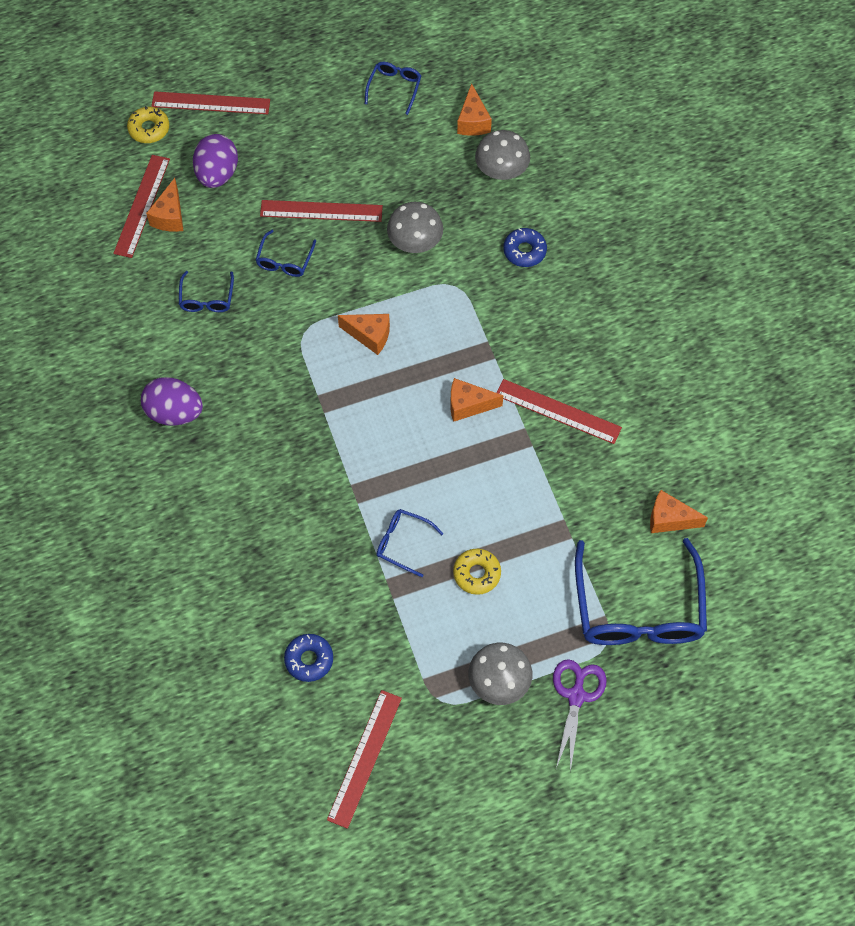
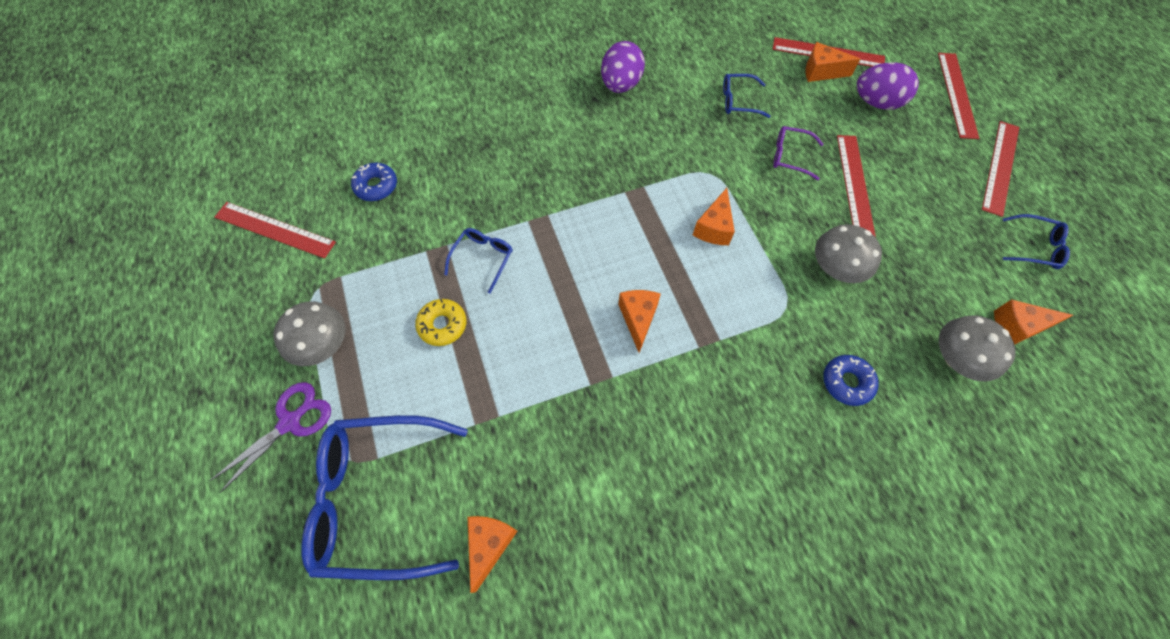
camera: 90 degrees right, 0 degrees up
(149, 129) = (912, 53): yellow donut -> none
(285, 260) = (790, 156): blue glasses -> purple glasses
(558, 411) = (634, 414): red ruler -> red ruler (1000, 167)
(576, 696) = (290, 422): purple scissors -> purple scissors turned 60 degrees counterclockwise

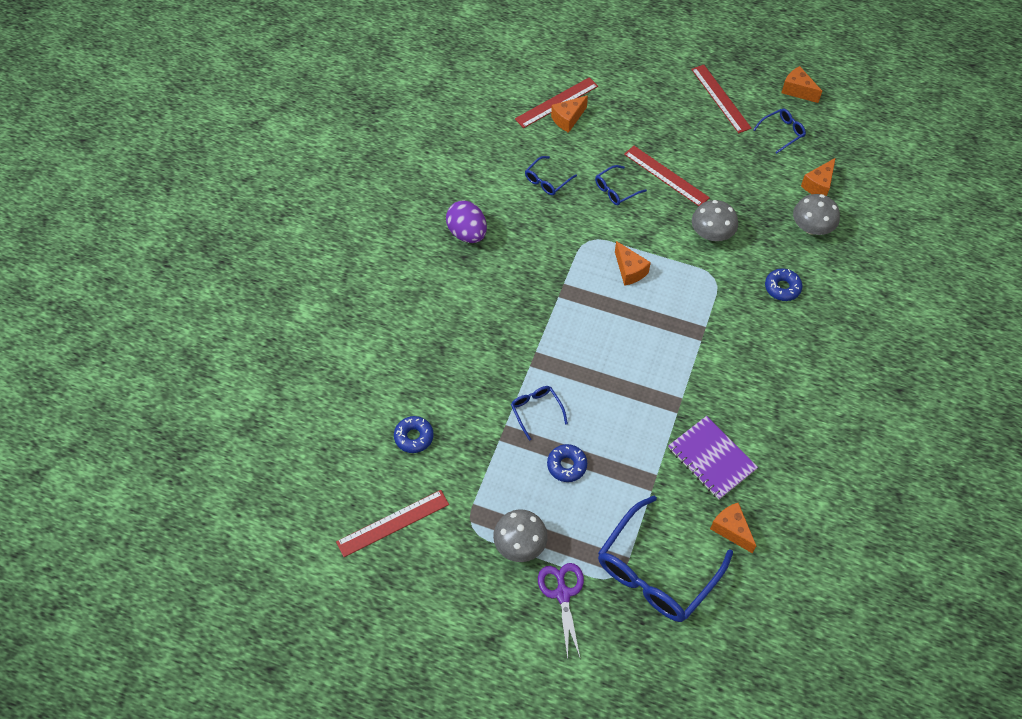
camera: 50 degrees left, 5 degrees down
(442, 325) = (566, 465): yellow donut -> blue donut
(563, 459) = (711, 459): none -> purple notebook
(638, 319) = (656, 357): orange cheese -> orange cheese (797, 90)
(790, 156) = (616, 190): purple glasses -> blue glasses
(876, 102) = (619, 113): purple egg -> none
(957, 94) = (653, 70): red ruler -> none

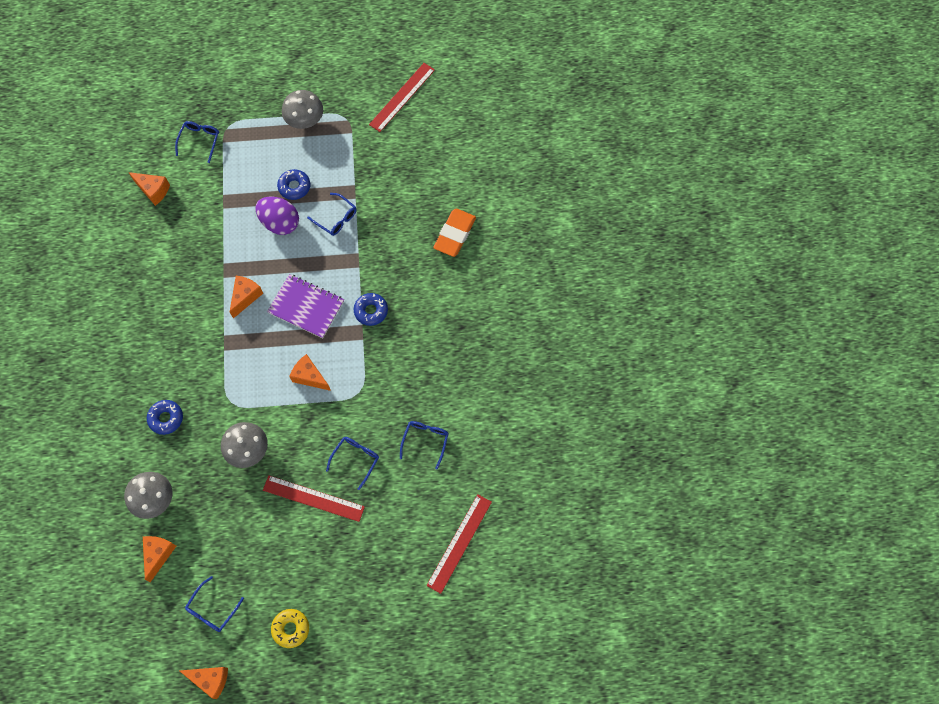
camera: 155 degrees right, 10 degrees up
(414, 437) = (420, 160): blue donut -> blue donut (371, 311)
(421, 343) = (455, 234): none -> orange eraser
(467, 233) = (471, 352): purple egg -> purple egg (280, 223)
(563, 594) = (260, 100): purple scissors -> none
(568, 119) = (438, 526): orange cheese -> orange cheese (245, 297)
(656, 570) = (199, 141): blue glasses -> blue glasses, size x0.46
(711, 459) = (184, 237): purple notebook -> purple notebook (306, 307)
(720, 98) = (291, 629): red ruler -> yellow donut

